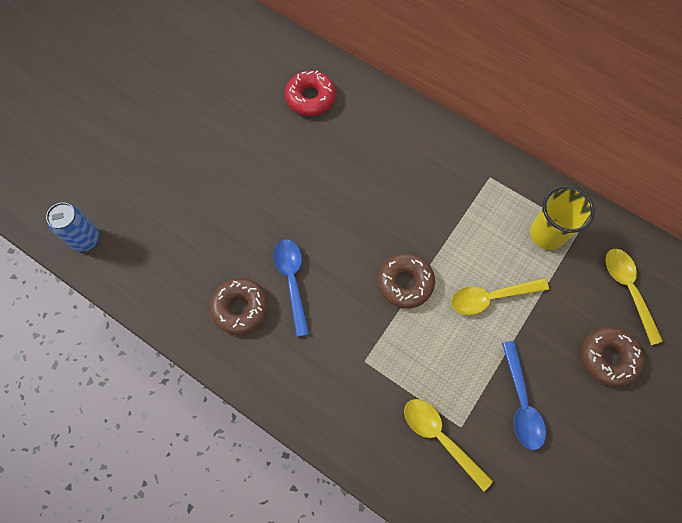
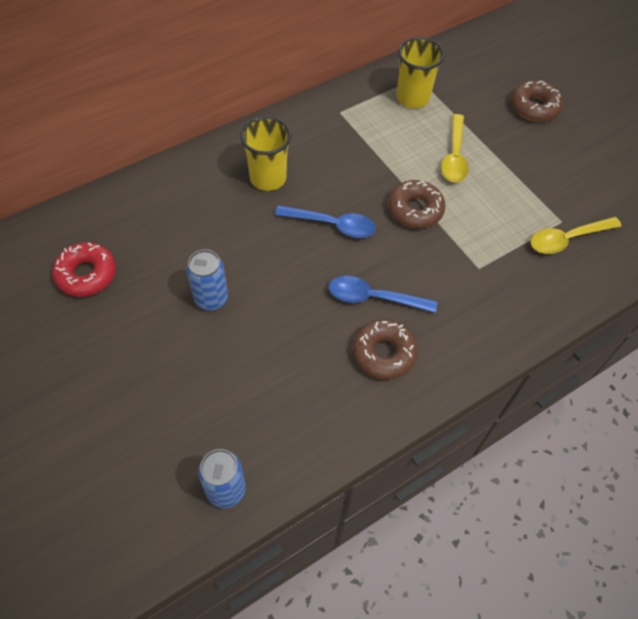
camera: 70 degrees left, 10 degrees down
(239, 161) = (211, 299): none -> blue can
(310, 98) = (172, 210): red donut -> red donut (86, 274)
(379, 151) = (268, 178): none -> yellow cup
(521, 402) = (553, 174): blue spoon -> blue spoon (332, 225)
(628, 290) = (483, 72): yellow spoon -> none

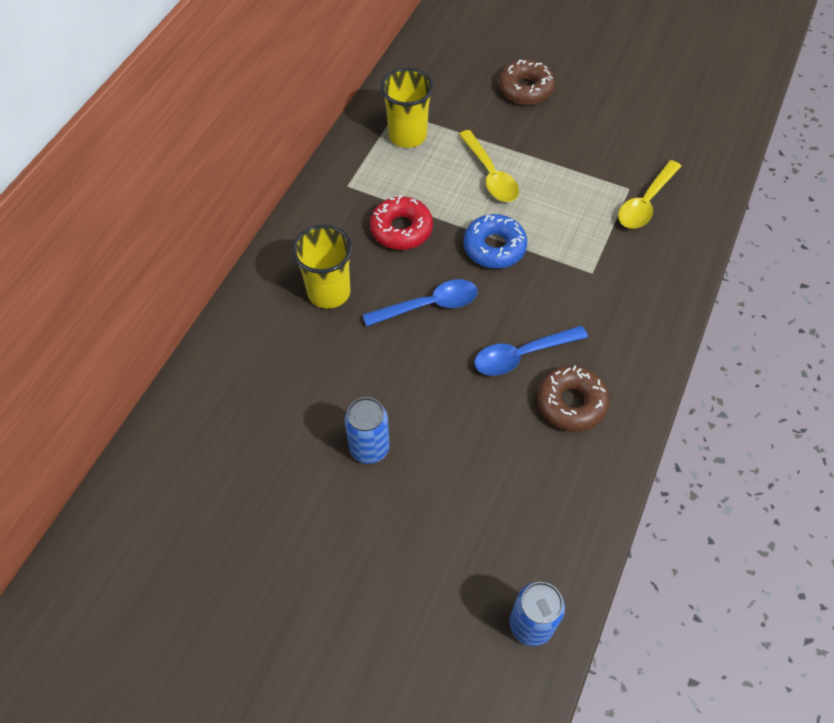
camera: 30 degrees left, 0 degrees up
(86, 274) = (218, 500): red donut -> red donut (401, 229)
(415, 209) = (494, 247): brown donut -> blue donut

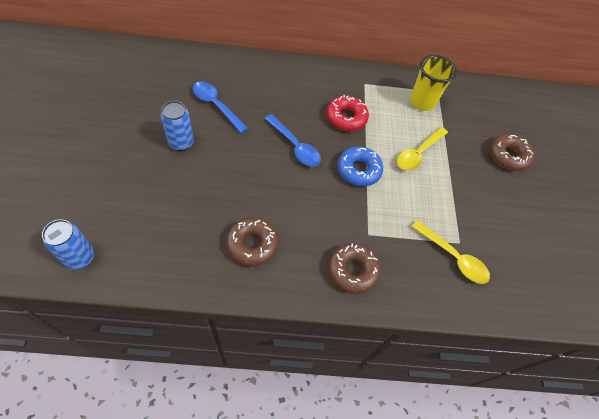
camera: 60 degrees right, 0 degrees up
(329, 292) = (282, 96): yellow cup -> none
(522, 355) = (279, 206): blue spoon -> blue spoon (216, 106)
(637, 307) = (352, 271): none -> brown donut
(645, 202) = (453, 257): yellow spoon -> yellow spoon turned 150 degrees counterclockwise

